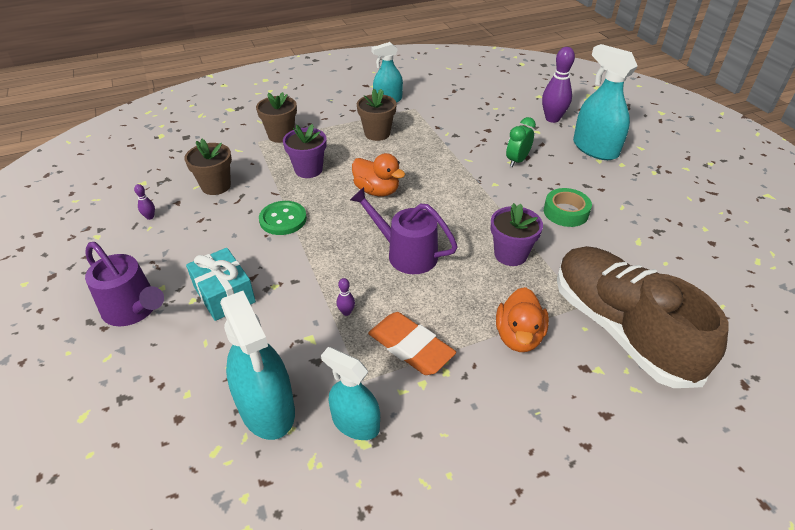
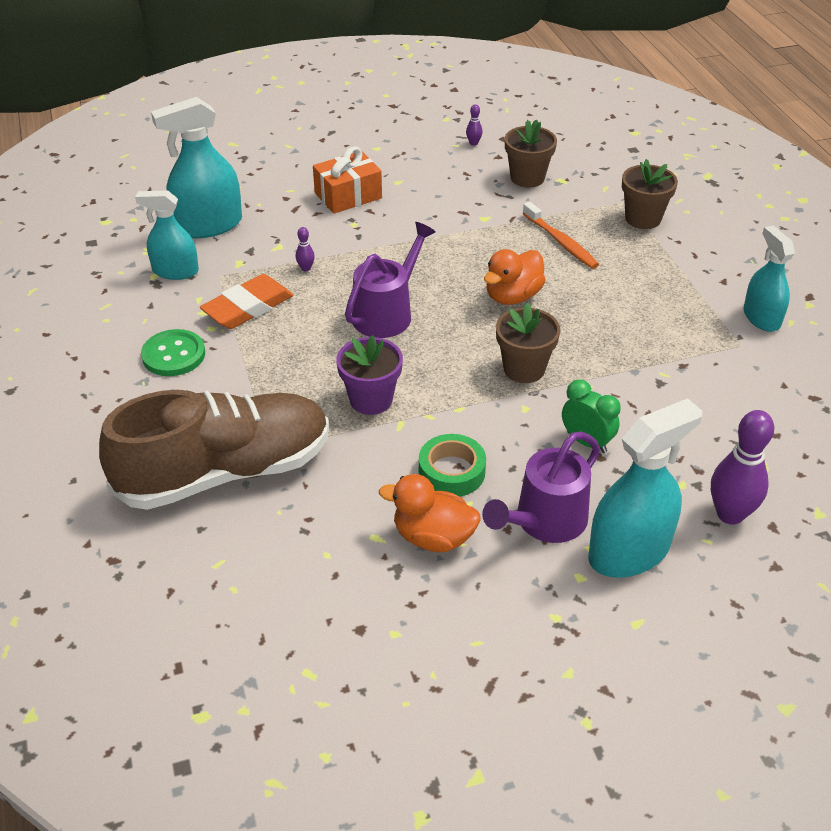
camera: 95 degrees right, 0 degrees up
(134, 310) = (339, 151): purple watering can -> purple watering can (544, 522)
(224, 294) = (348, 195): turquoise gift -> orange gift
(283, 219) = (461, 225): green button -> green button (173, 355)
(308, 170) = (561, 242): purple flower pot -> orange toothbrush
(355, 423) = (175, 271): turquoise spray bottle -> turquoise spray bottle turned 120 degrees counterclockwise
(377, 133) = (656, 302): brown flower pot -> brown flower pot (524, 369)
(518, 336) = (239, 385): orange duck -> orange duck (433, 537)

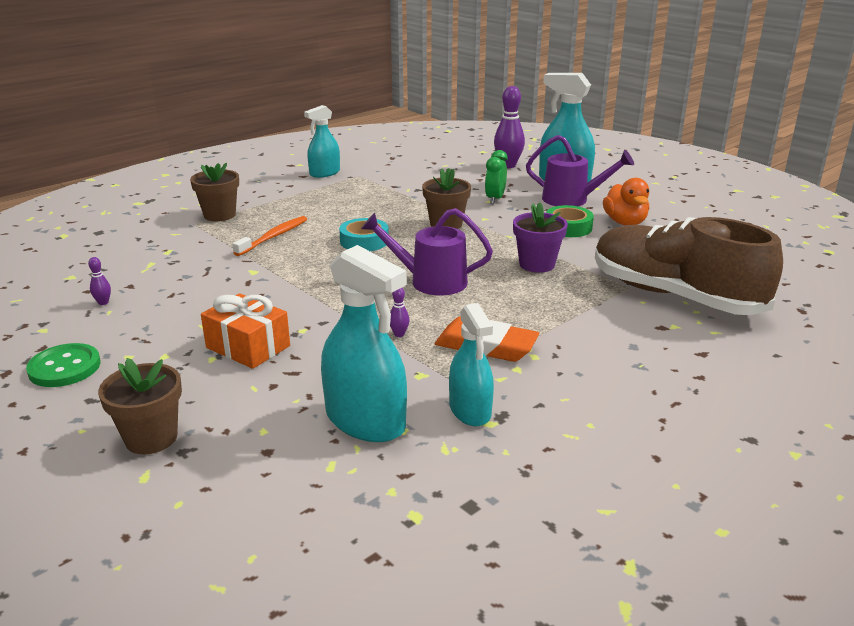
camera: 115 degrees left, 15 degrees down
(173, 355) = (590, 362): green button -> green button (64, 367)
(513, 296) = (364, 241): orange duck -> turquoise tape
(527, 178) = (170, 265): brown flower pot -> brown flower pot (151, 438)

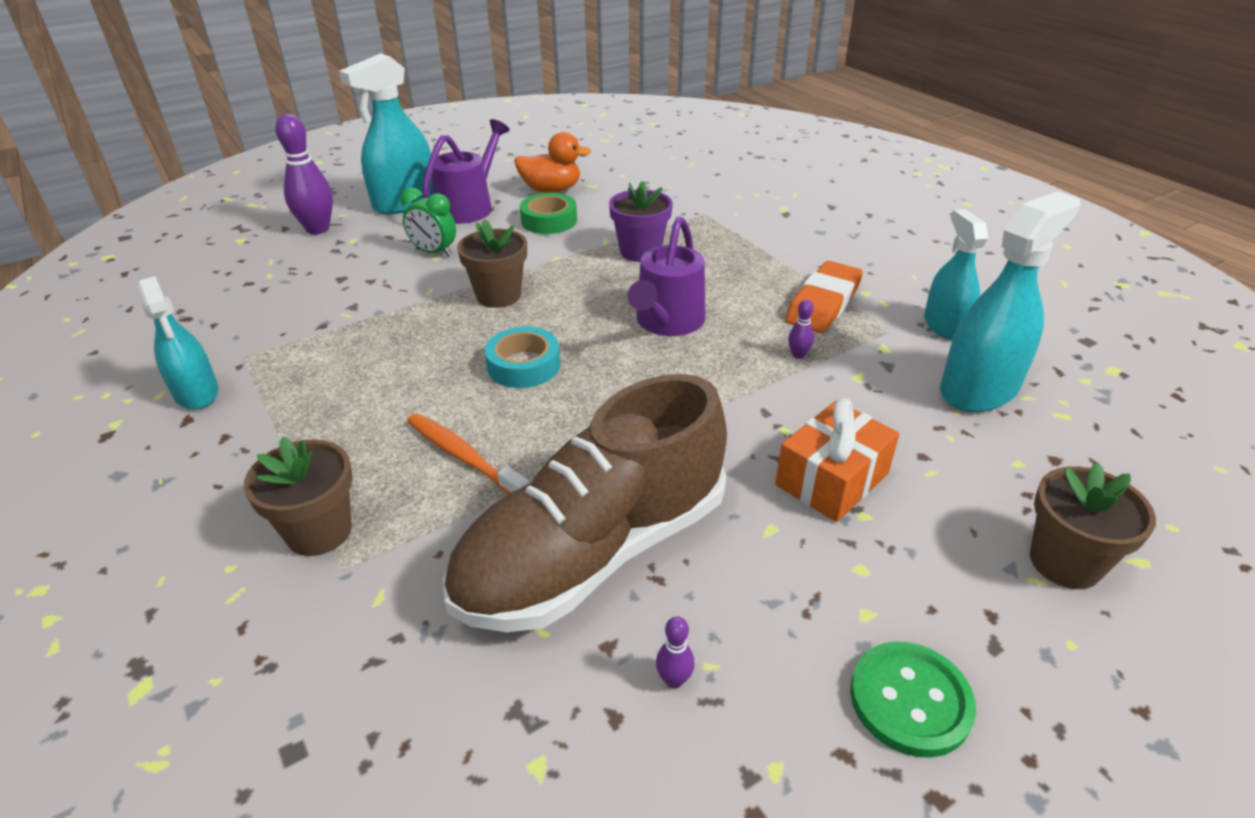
camera: 80 degrees left, 10 degrees up
(470, 410) = (945, 325): turquoise spray bottle -> turquoise spray bottle turned 90 degrees counterclockwise
(674, 295) = (726, 197): brown shoe -> brown shoe (594, 552)

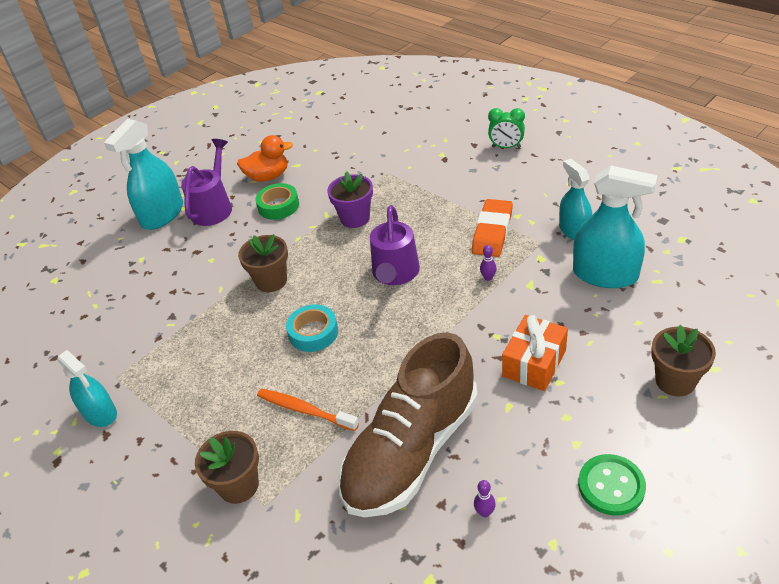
camera: 10 degrees left, 5 degrees up
(318, 229) = (109, 256): purple bowling pin -> none
(434, 252) = (207, 255): green clock -> green clock (506, 147)
(979, 389) = (605, 274): turquoise spray bottle -> turquoise spray bottle turned 75 degrees clockwise

